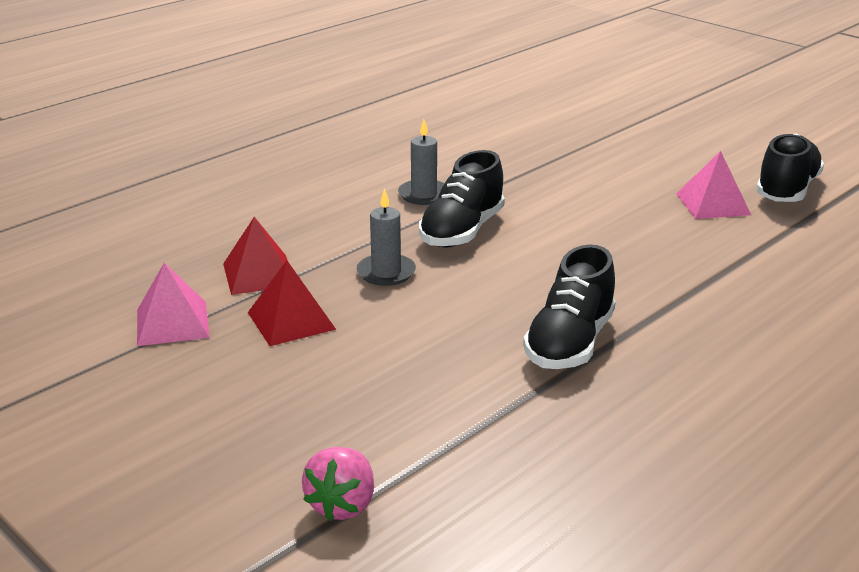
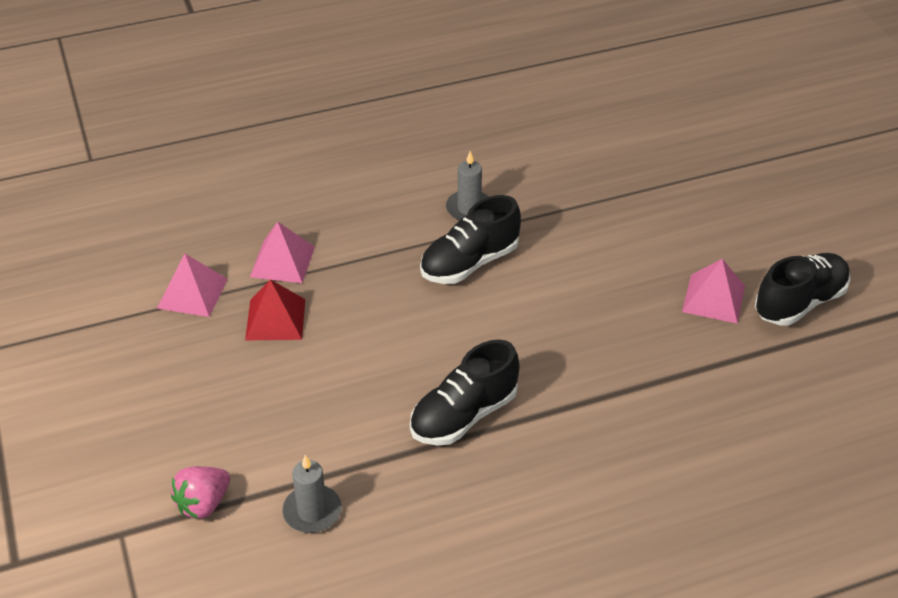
camera: 25 degrees right, 15 degrees up
(259, 274) = (282, 261): red pyramid -> pink pyramid
(386, 273) = (377, 291): grey candle -> grey candle (312, 511)

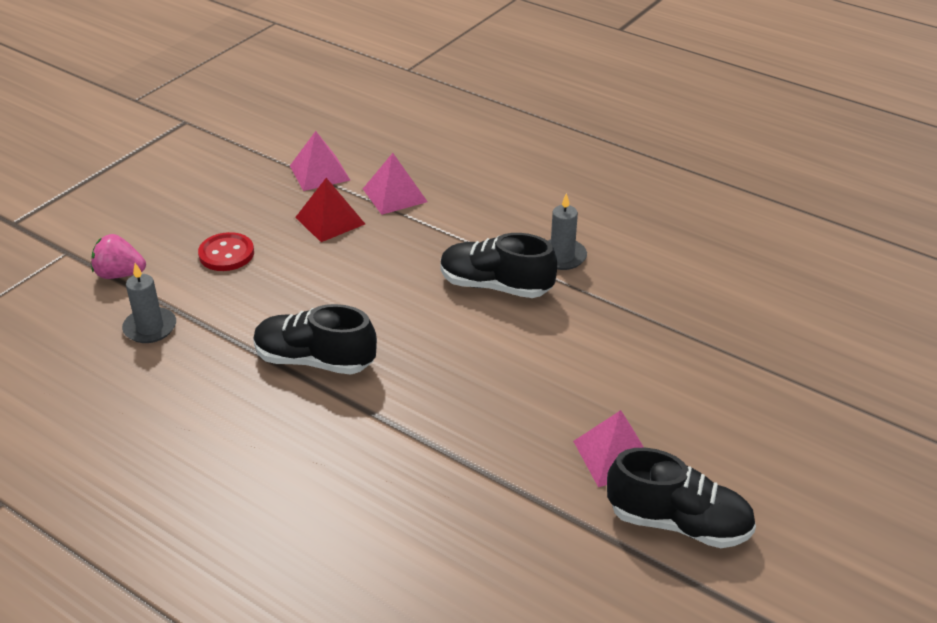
camera: 55 degrees right, 5 degrees down
(252, 411) = (226, 254): none -> red button

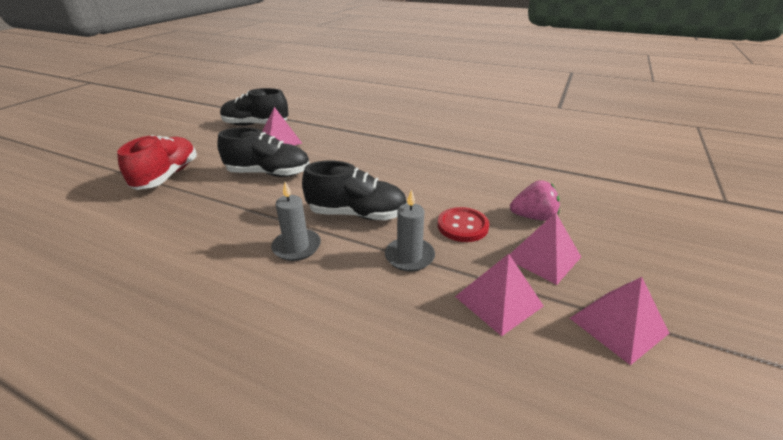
camera: 170 degrees right, 5 degrees down
(120, 274) = (658, 190): pink strawberry -> pink strawberry (533, 217)
(150, 328) = (587, 164): grey candle -> grey candle (409, 256)
(226, 254) = (600, 214): red button -> red button (462, 226)
(315, 361) = (466, 159): black shoe -> black shoe (269, 173)
(330, 220) = (543, 257): red pyramid -> pink pyramid
(767, 383) = (167, 176): none -> red shoe

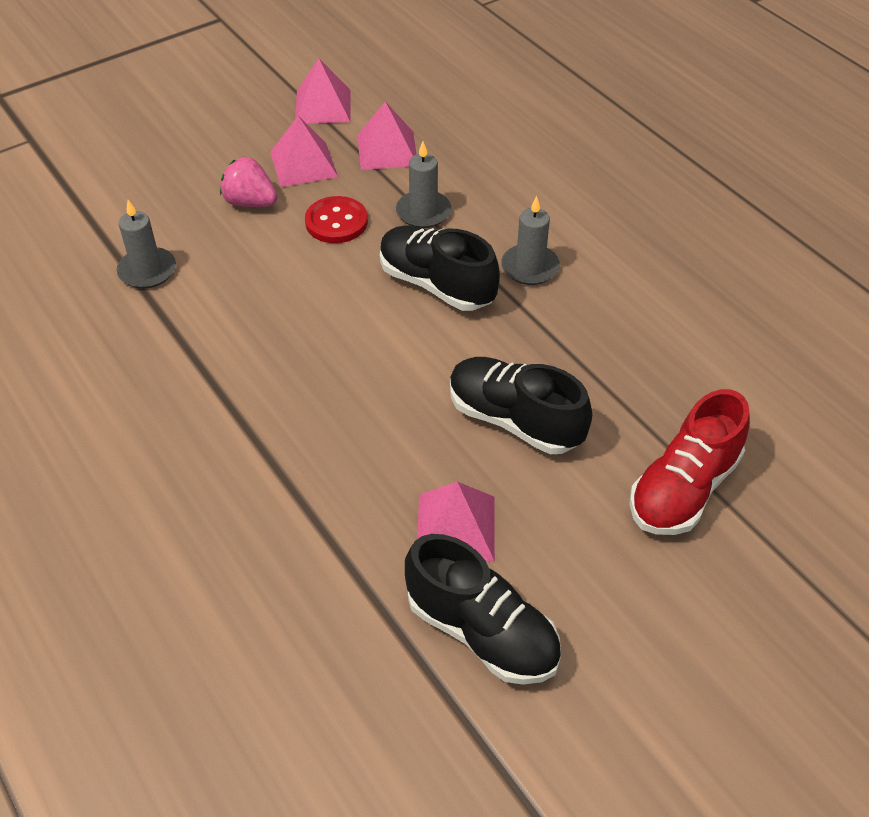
camera: 150 degrees left, 15 degrees up
(525, 167) = (147, 271): none -> grey candle

